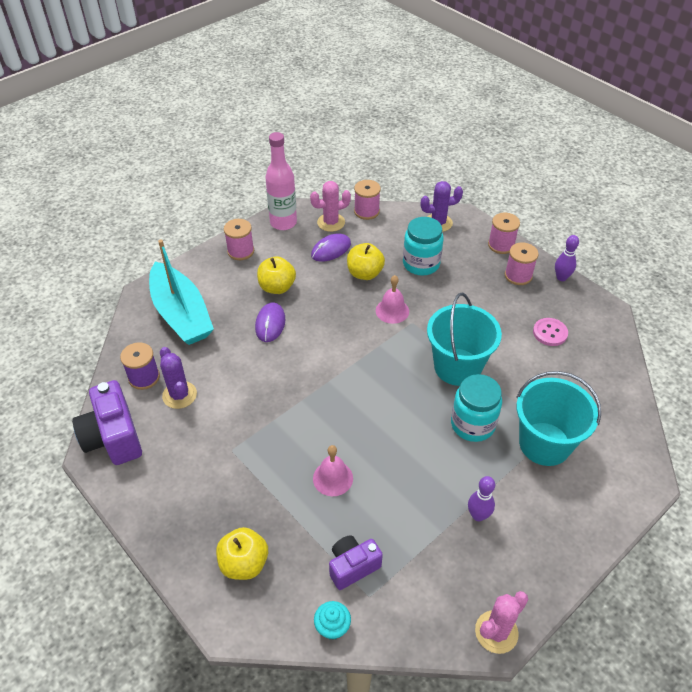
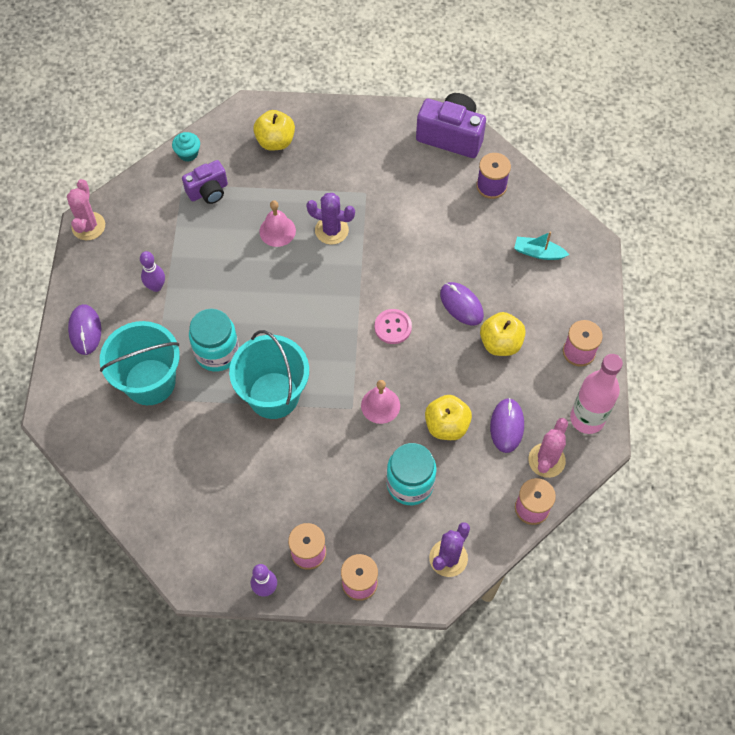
camera: 135 degrees right, 15 degrees up
(179, 395) = (449, 196): purple cactus -> purple cactus (331, 230)
(181, 314) = (538, 253): turquoise boat -> turquoise boat, size x0.43
(352, 566) = (208, 191): purple camera -> purple camera turned 45 degrees clockwise
(550, 333) = (225, 502): pink button -> pink button (393, 327)
(571, 528) = (85, 330): none -> purple mouse

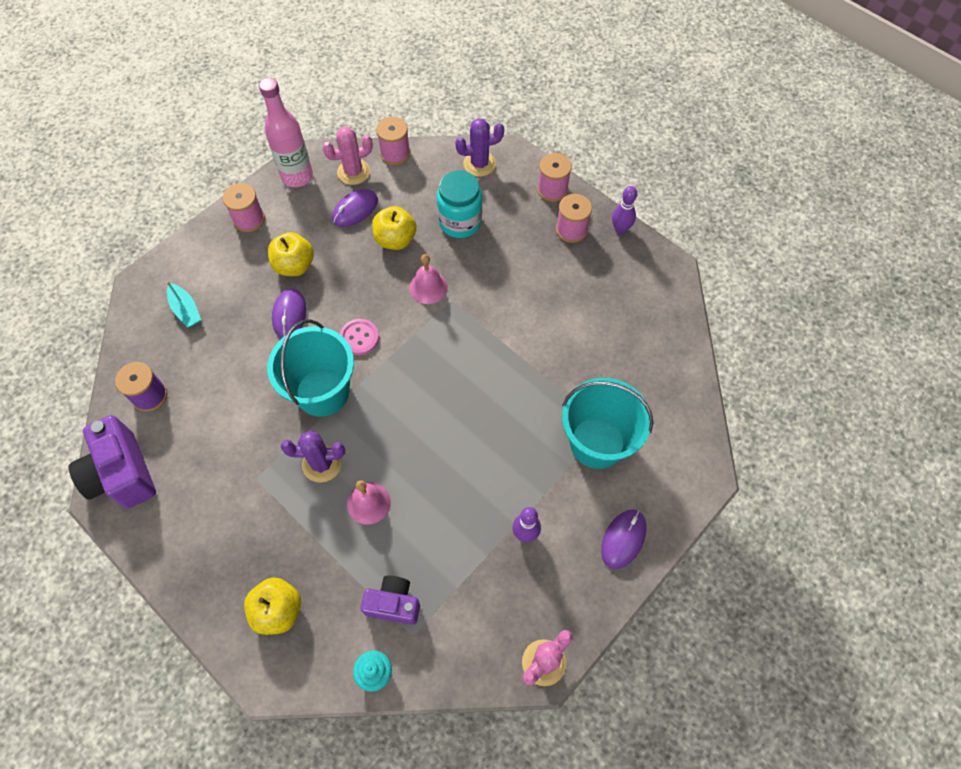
camera: 140 degrees left, 0 degrees up
(217, 352) = (519, 425): turquoise jar -> none
(273, 395) = (502, 354): turquoise bucket -> turquoise bucket (322, 392)
(331, 230) = (322, 464): purple cactus -> purple cactus turned 60 degrees counterclockwise

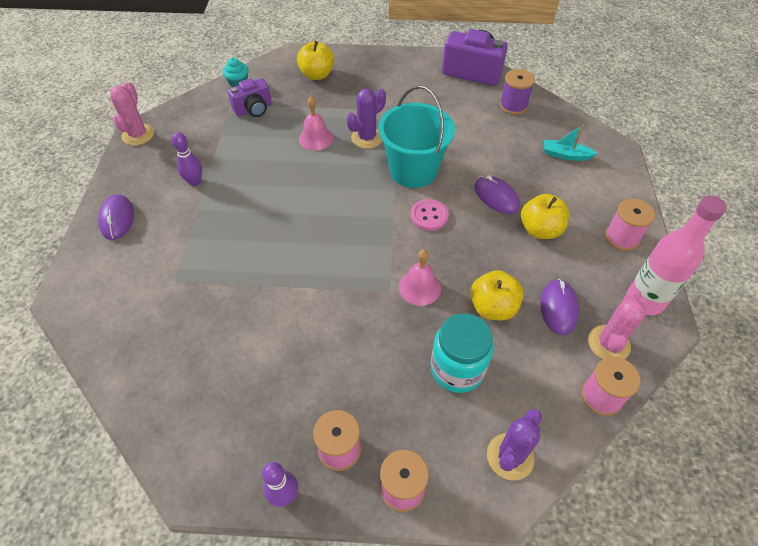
camera: 140 degrees right, 10 degrees down
(597, 442) = (175, 265): turquoise bucket -> none

